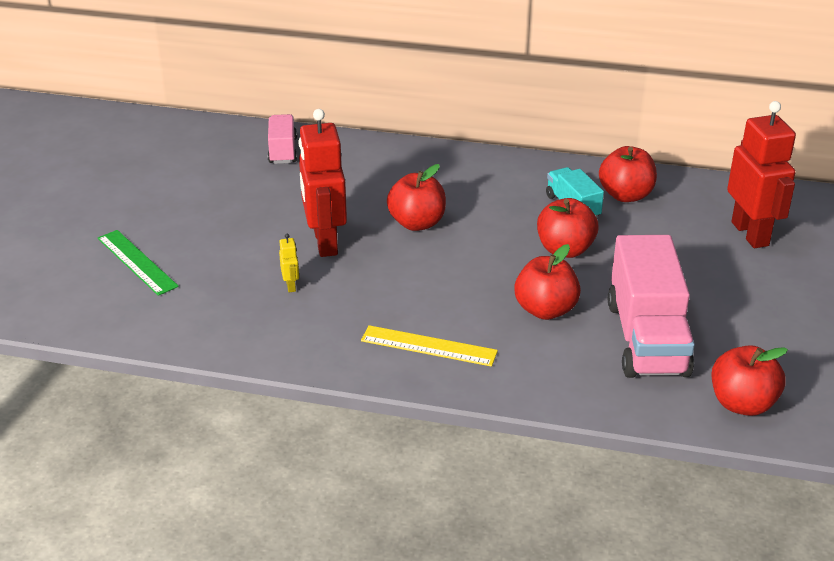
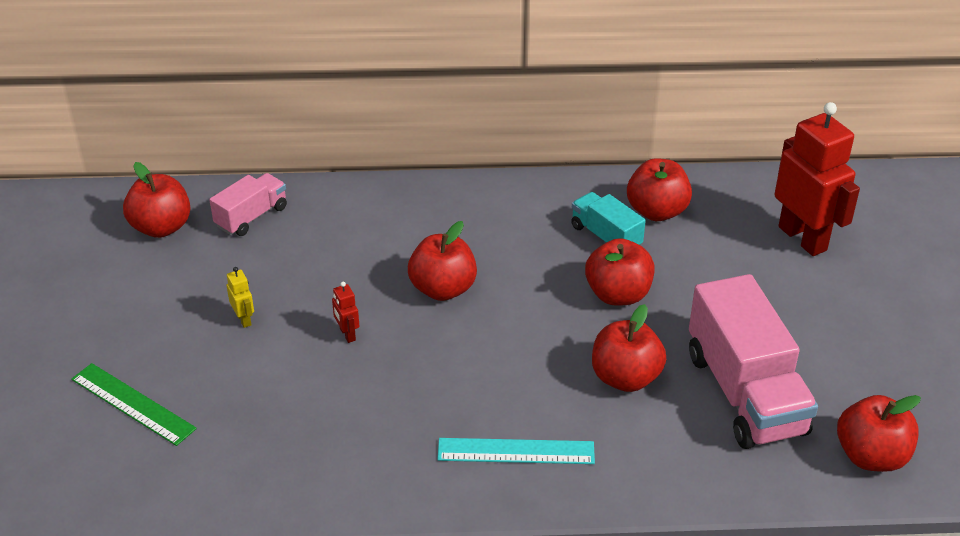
camera: 15 degrees left, 5 degrees up
(209, 148) = (161, 227): none -> red apple
(283, 151) = (251, 217): pink truck -> pink truck turned 60 degrees clockwise
(291, 286) = (330, 401): yellow robot -> yellow robot (244, 319)
(325, 242) = (347, 334): red robot -> red robot, size x0.40
(428, 346) = (516, 451): yellow ruler -> turquoise ruler

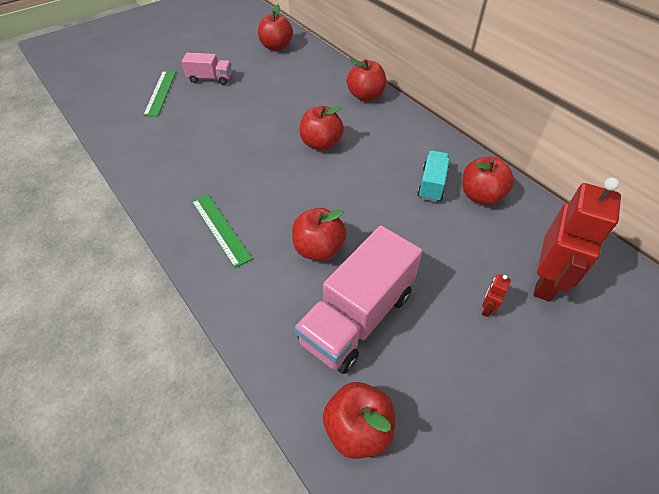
camera: 55 degrees right, 10 degrees up
(244, 319) = (239, 95): yellow robot -> none
(251, 217) = (309, 64): pink truck -> pink truck (210, 79)
(347, 334) = (257, 129): red robot -> red robot (487, 308)
(516, 451) = (220, 229): turquoise ruler -> green ruler
(618, 294) = (387, 212): red apple -> red apple (365, 96)

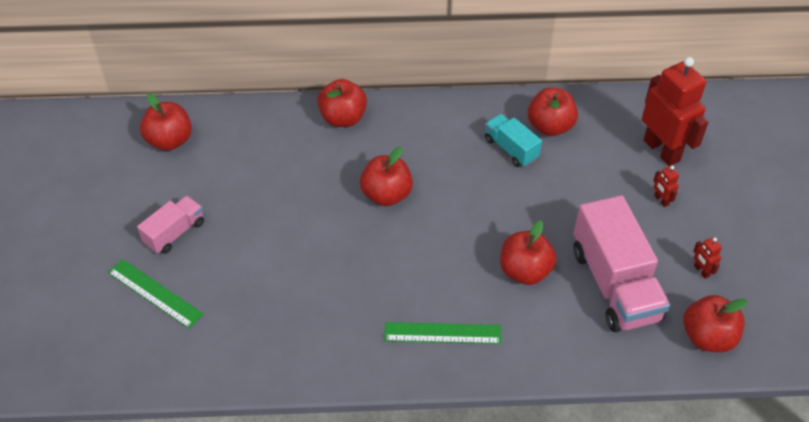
camera: 55 degrees left, 0 degrees up
(435, 383) = (701, 271): none -> red robot

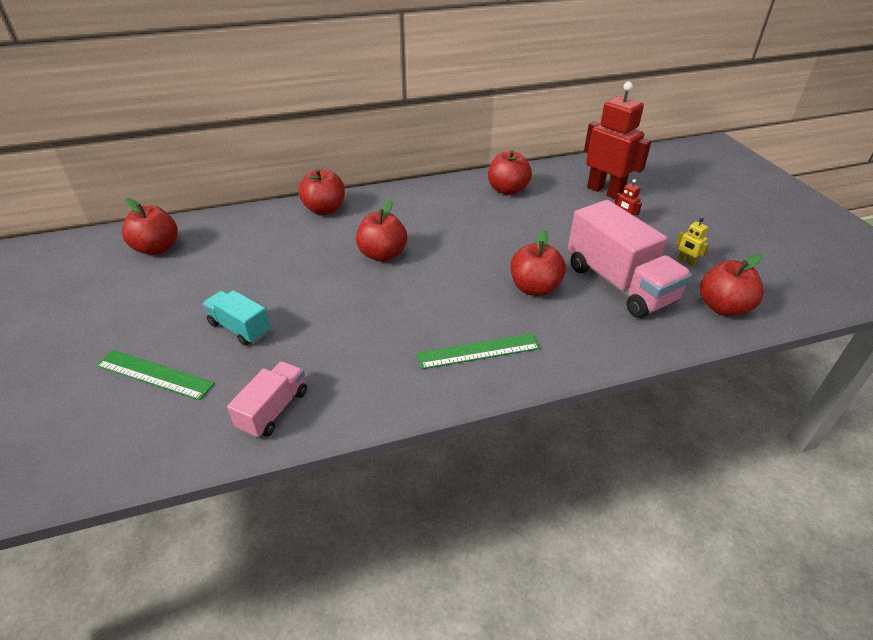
camera: 15 degrees left, 10 degrees down
(175, 233) = (171, 318): pink truck -> pink truck (273, 410)
(511, 149) = (481, 208): turquoise truck -> turquoise truck (240, 328)
(701, 271) = (686, 262): red robot -> yellow robot

